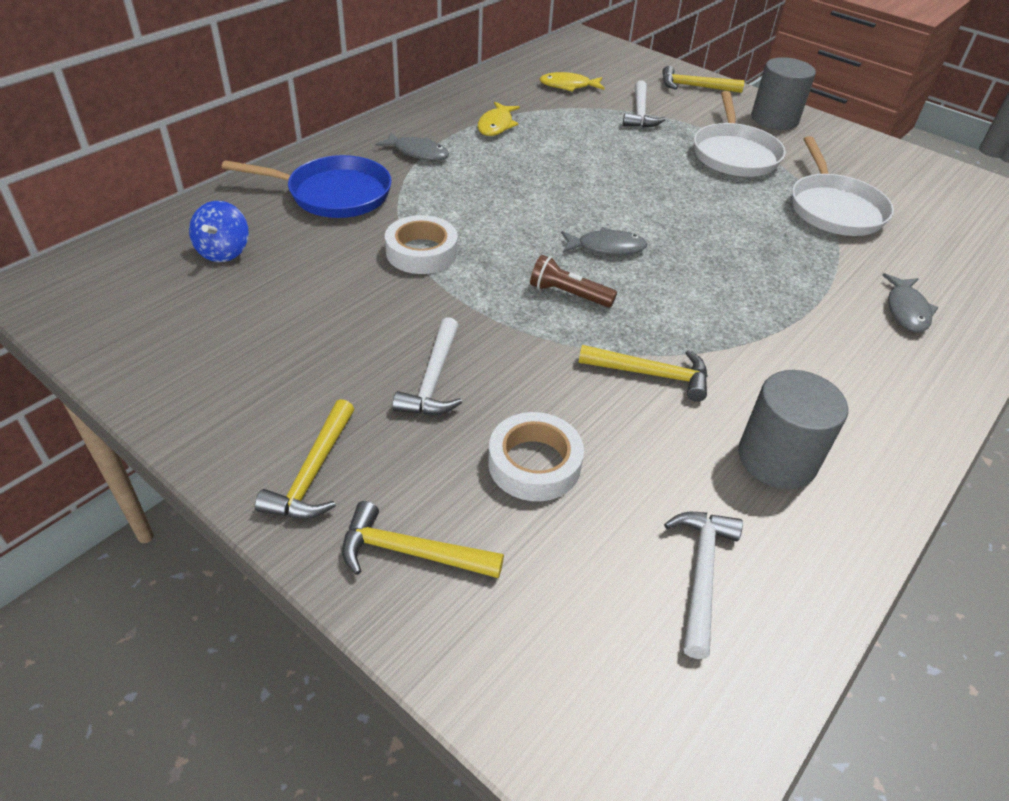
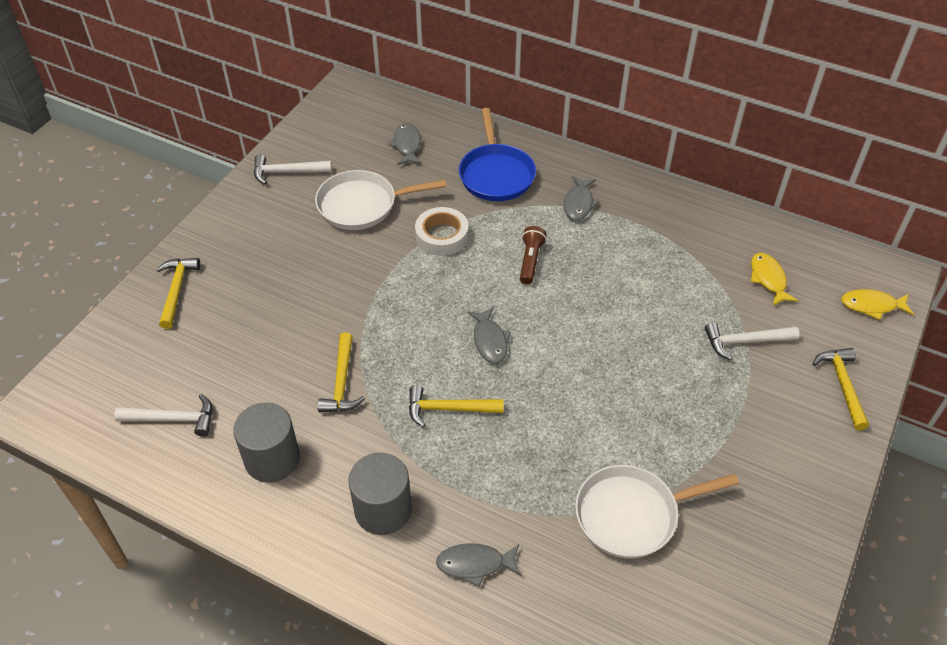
camera: 80 degrees right, 5 degrees up
(224, 251) = (407, 145): blue spinning top -> grey fish
(313, 473) = (225, 239): yellow hammer -> yellow hammer (448, 409)
(433, 379) = (310, 271): white hammer -> white hammer (287, 172)
(496, 125) = (653, 241): yellow fish -> yellow fish (872, 306)
(534, 463) = (247, 331): white tape -> none
(568, 294) = (419, 325): brown flashlight -> brown flashlight (530, 261)
(734, 154) = (701, 426): white pan -> white pan (362, 205)
(774, 119) = (808, 464): grey cylinder -> grey cylinder (383, 510)

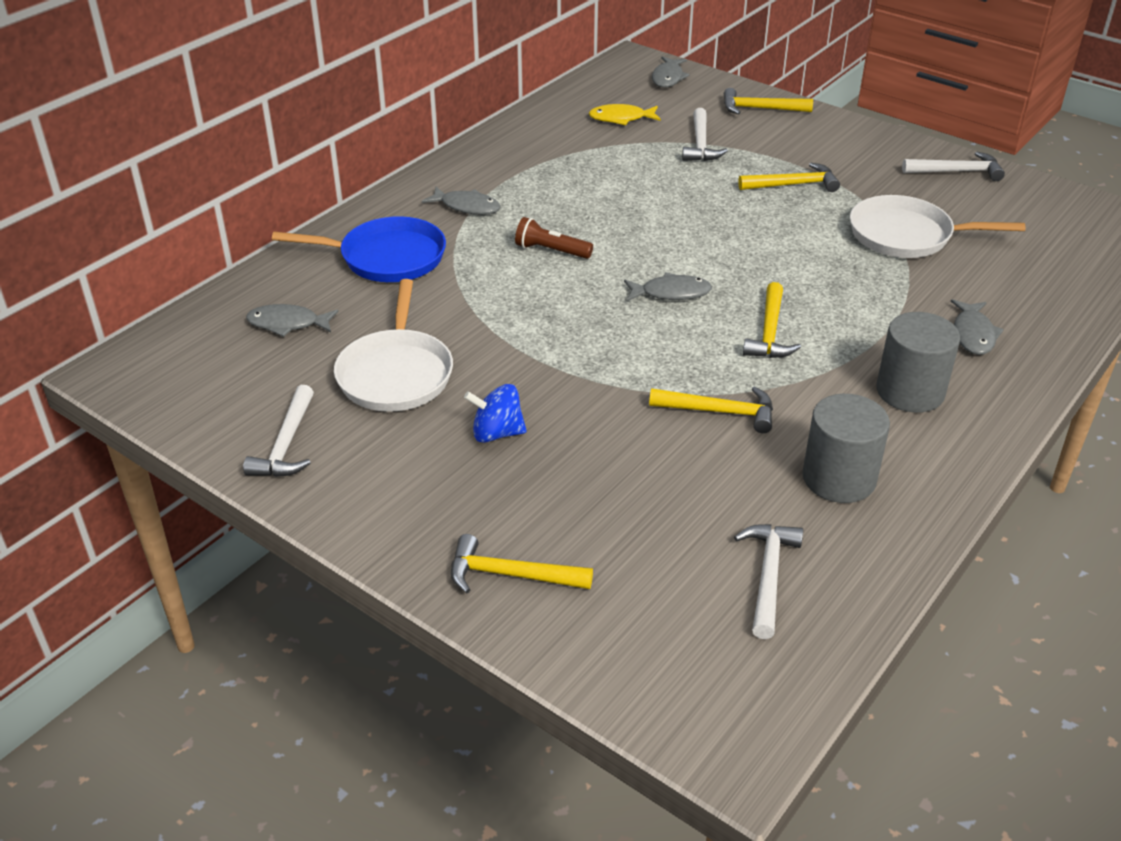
camera: 80 degrees left, 10 degrees down
(306, 264) = (497, 433): none -> blue spinning top
(442, 236) = (485, 311): white tape -> none
(632, 514) = (906, 235): white pan -> white pan turned 105 degrees clockwise
(696, 418) = (793, 184): none -> yellow hammer
(782, 568) = (957, 171): none -> white hammer
(872, 306) = (668, 78): yellow fish -> grey fish

